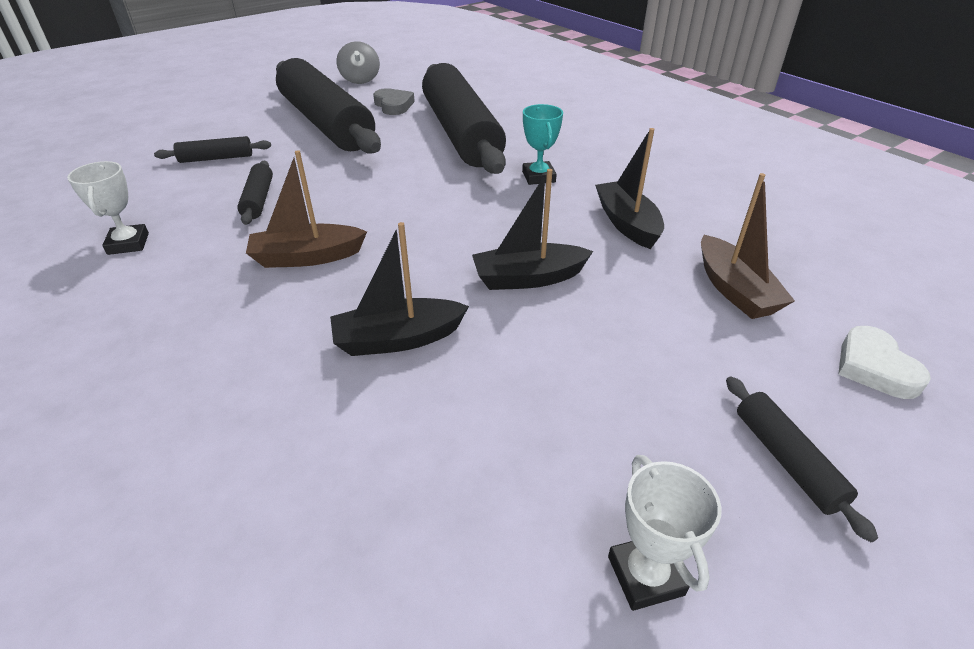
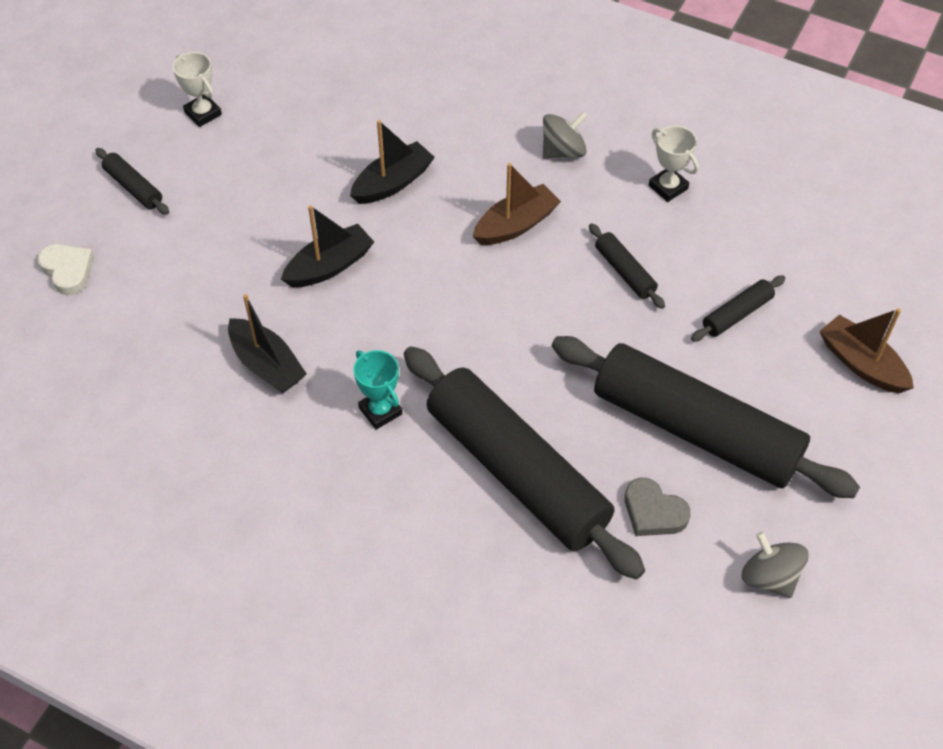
camera: 155 degrees right, 15 degrees up
(172, 309) = (563, 151): none -> grey spinning top
(734, 290) = (163, 311): brown boat -> brown boat (861, 364)

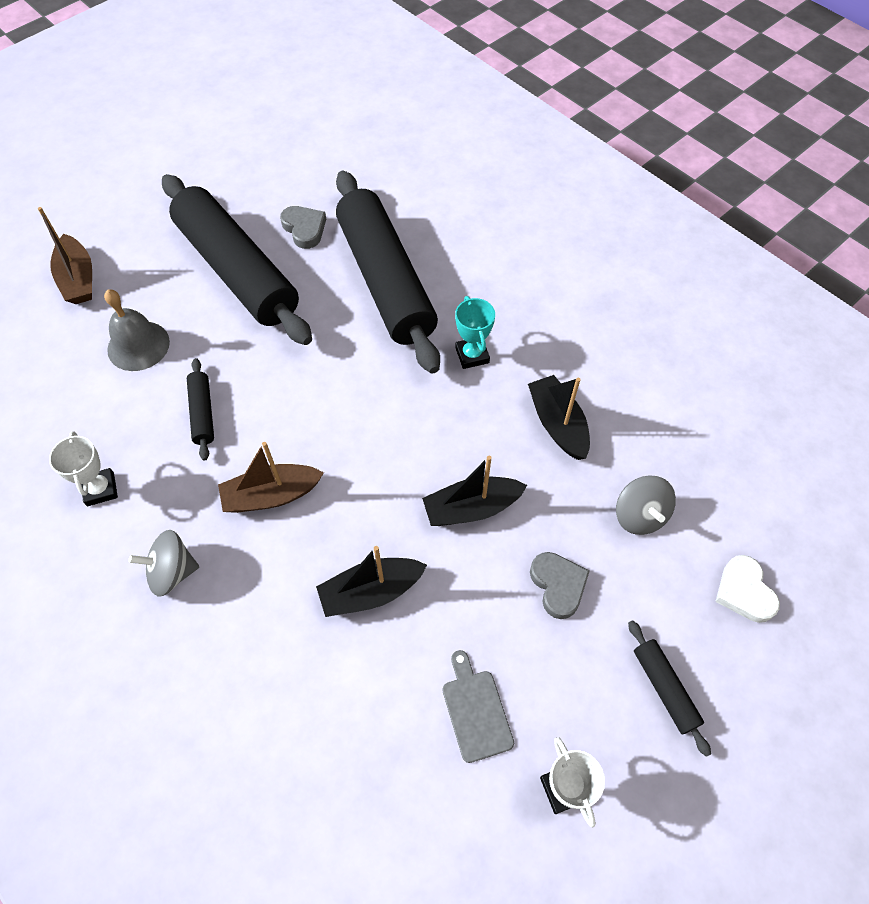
camera: 160 degrees left, 5 degrees up
(234, 230) = (558, 585): none -> grey heart
(280, 136) = (476, 711): none -> grey cutting board
(737, 314) = (138, 345): black rolling pin -> grey bell
(769, 577) = (256, 174): grey spinning top -> grey spinning top (639, 515)

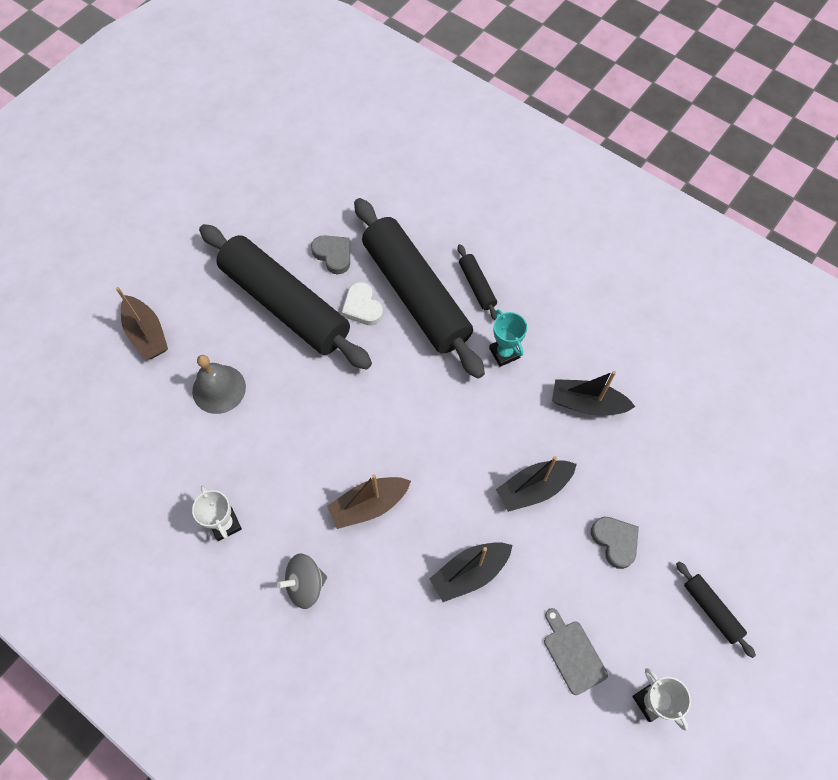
camera: 10 degrees left, 5 degrees up
(202, 413) = (292, 442): black rolling pin -> black rolling pin (477, 286)
(557, 424) = (587, 404): black boat -> black boat turned 45 degrees counterclockwise
(639, 515) = (667, 472): grey spinning top -> none
(744, 592) = (758, 521): white heart -> white heart (362, 307)

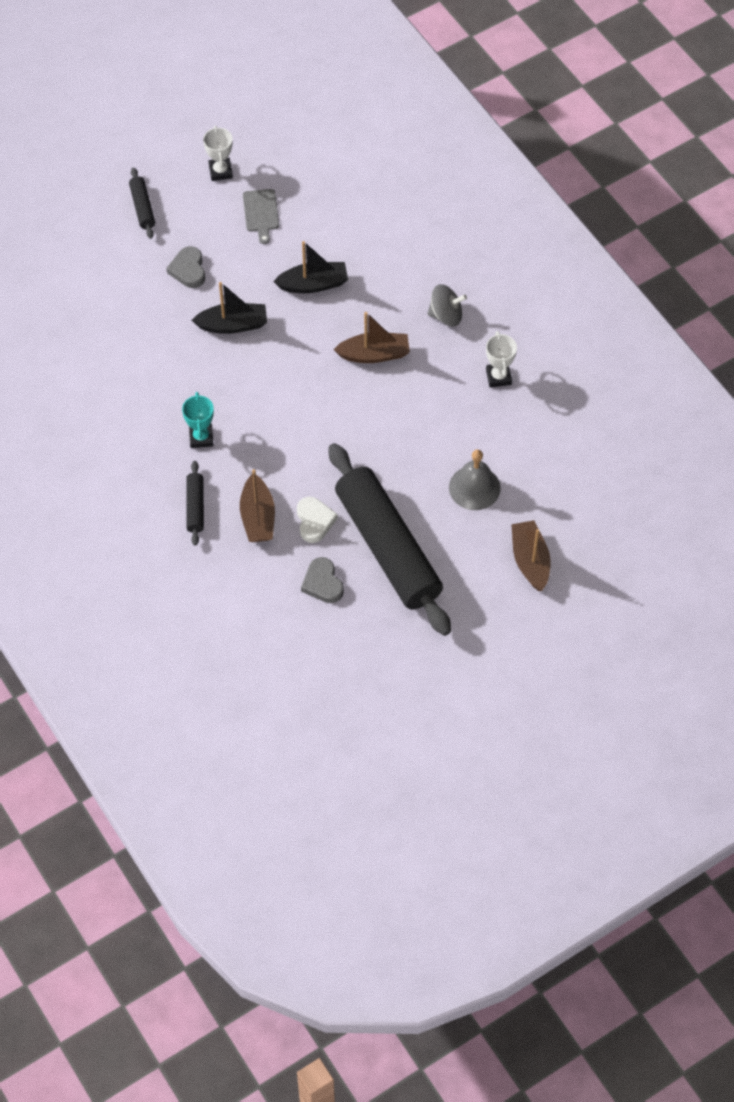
camera: 160 degrees left, 5 degrees down
(416, 294) = (258, 517): black rolling pin -> brown boat
(587, 404) = (151, 373): black boat -> none

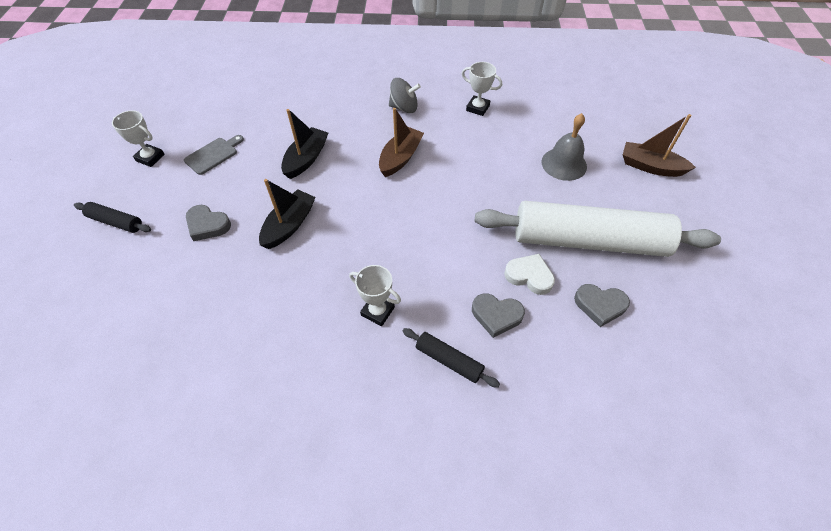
camera: 55 degrees left, 5 degrees down
(201, 437) = (377, 311): turquoise trophy -> white trophy
(258, 517) = (496, 315): brown boat -> grey heart
(261, 213) = (213, 155): grey cutting board -> grey cutting board turned 75 degrees counterclockwise
(388, 547) = (588, 241): black rolling pin -> white rolling pin
(446, 315) = (404, 108): grey spinning top -> grey spinning top turned 60 degrees clockwise

